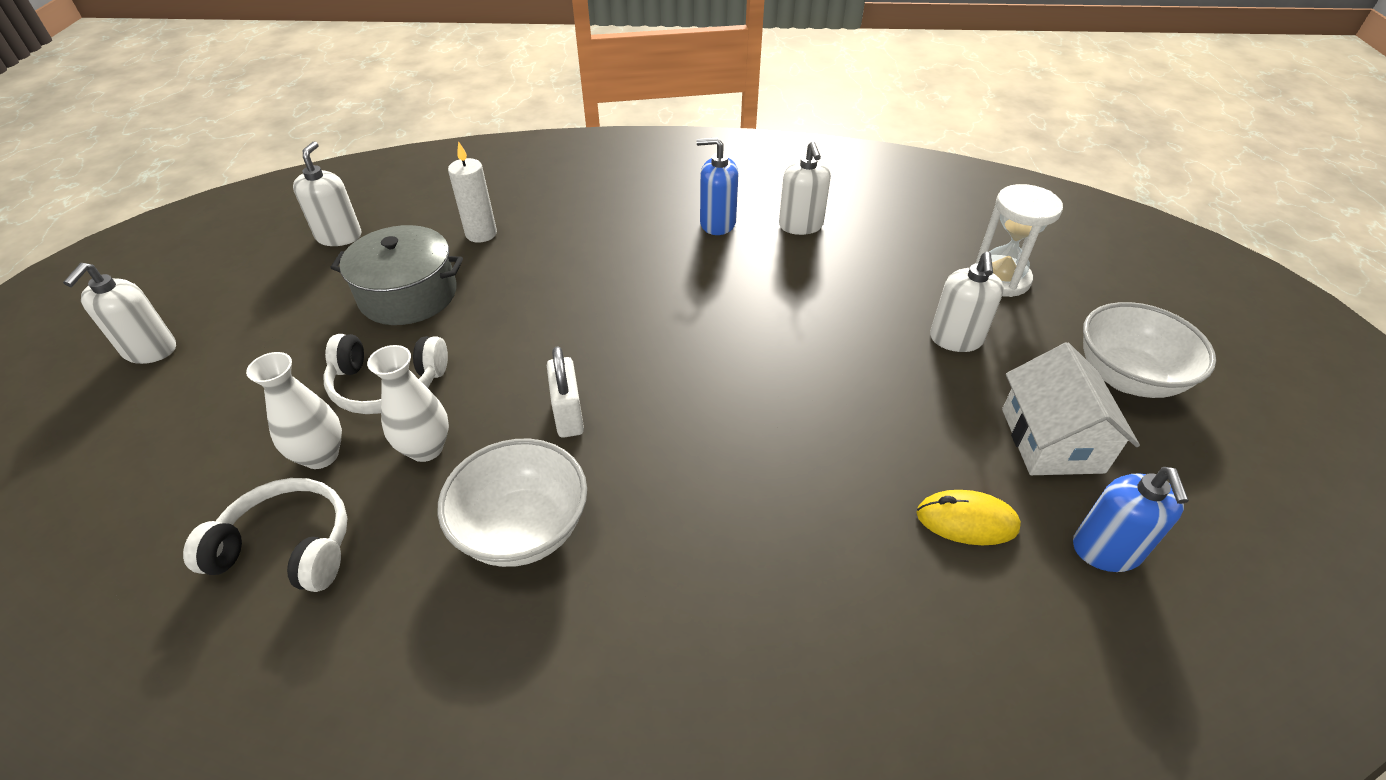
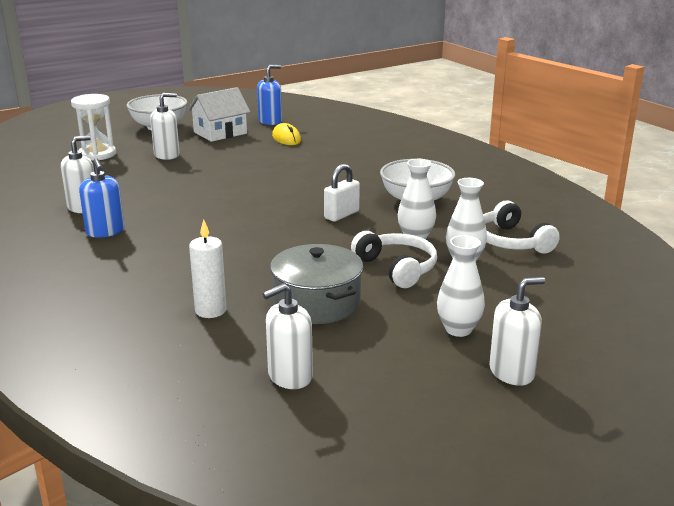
camera: 125 degrees left, 20 degrees down
(239, 358) = (458, 329): none -> white vase

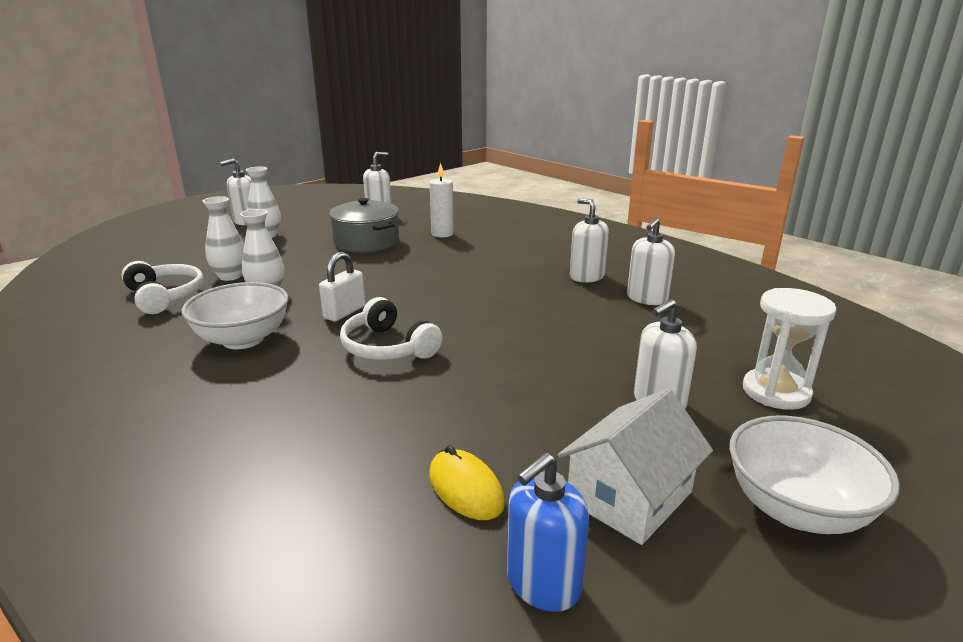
camera: 170 degrees right, 0 degrees up
(105, 231) = (586, 277): blue soap dispenser -> white soap dispenser
(397, 268) = (297, 266): white headphones -> white headphones (387, 347)

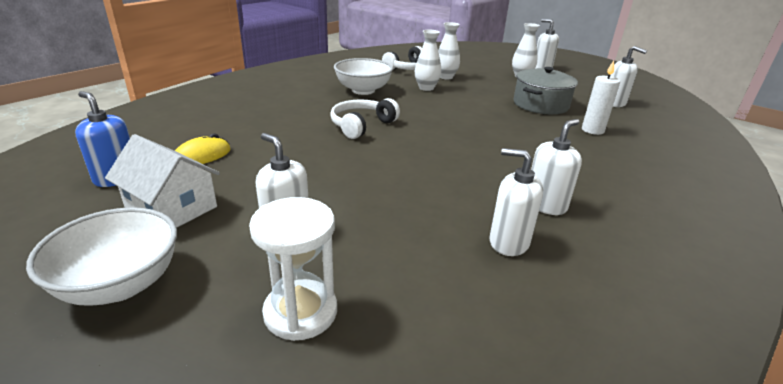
camera: 80 degrees right, 5 degrees up
(344, 312) = (408, 110): white padlock -> none

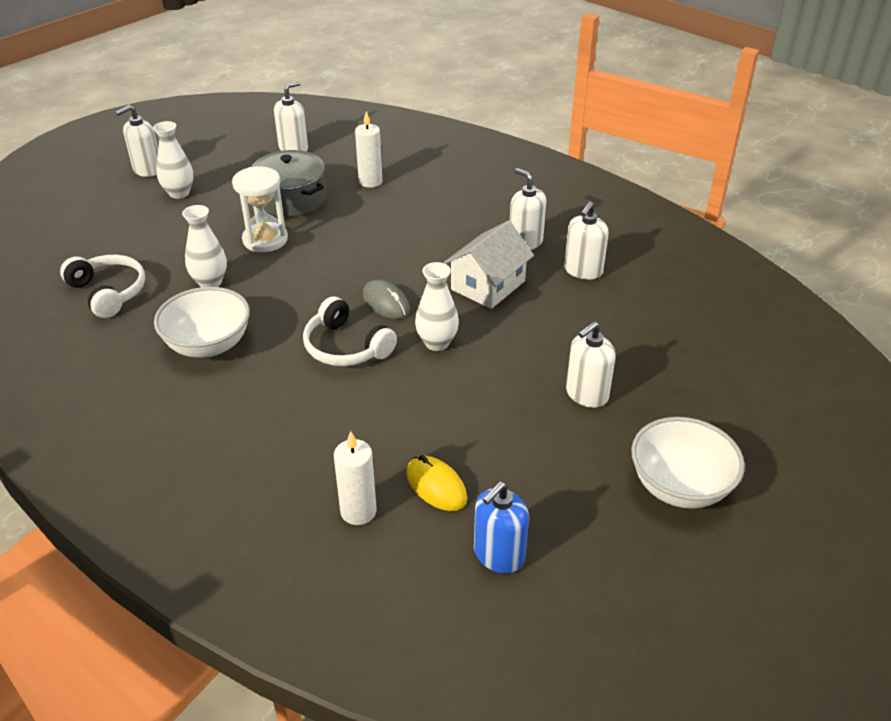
camera: 85 degrees left, 10 degrees up
(171, 208) = (559, 484): white house -> white house (488, 285)
(194, 132) = (358, 511): none -> white candle
(300, 312) = (684, 378): white hourglass -> white hourglass (265, 240)
(418, 138) = (386, 303): none -> grey mouse
(445, 77) = (163, 260): white vase -> white vase (437, 343)

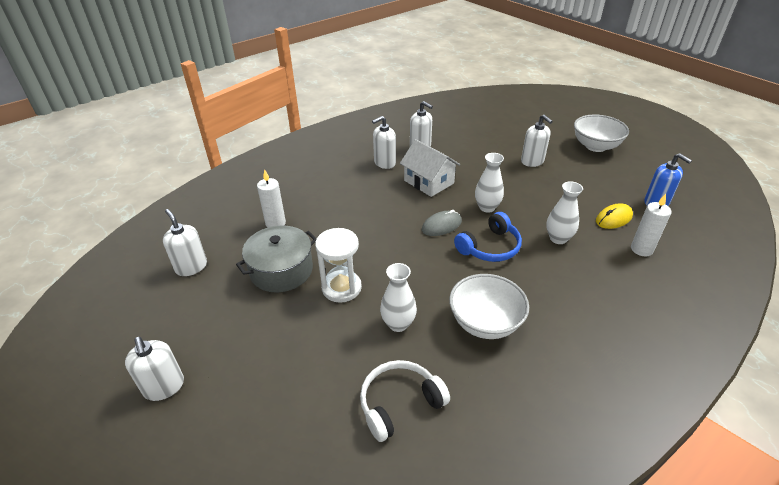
camera: 80 degrees left, 0 degrees up
(179, 193) = (232, 354): white vase -> white vase (558, 238)
(345, 347) = (490, 247): white headphones -> blue headphones

